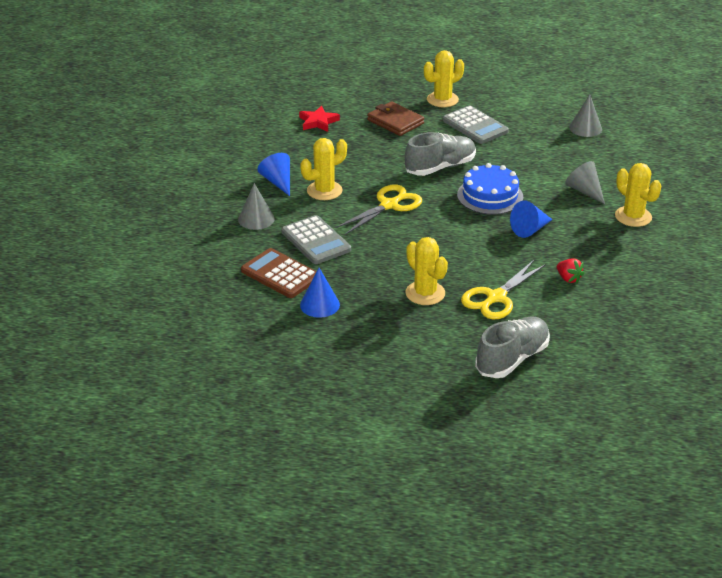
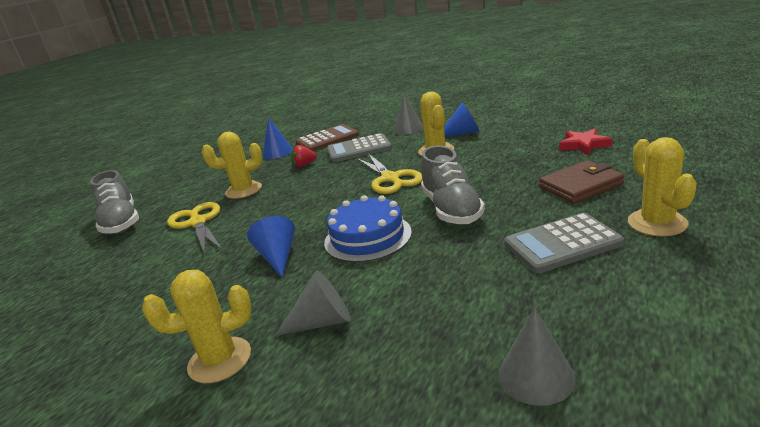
camera: 115 degrees right, 10 degrees down
(568, 279) = (171, 270): red strawberry -> red strawberry (304, 165)

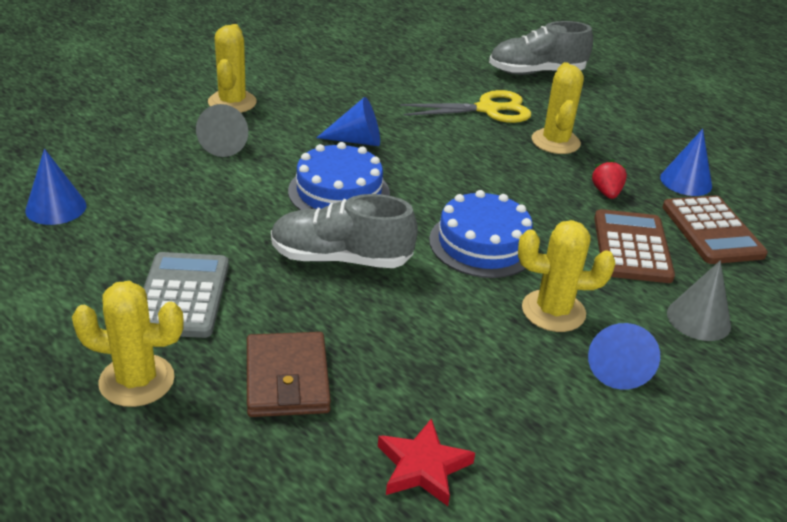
camera: 100 degrees right, 10 degrees up
(359, 149) = (631, 247): grey calculator -> brown calculator
(390, 178) = (483, 244): yellow scissors -> blue cake
(536, 376) = (56, 208): grey cone -> blue cone

